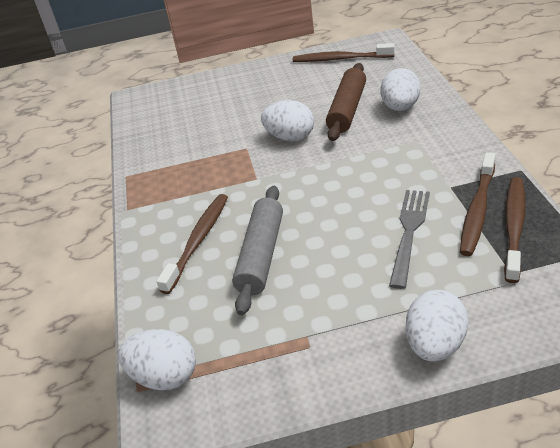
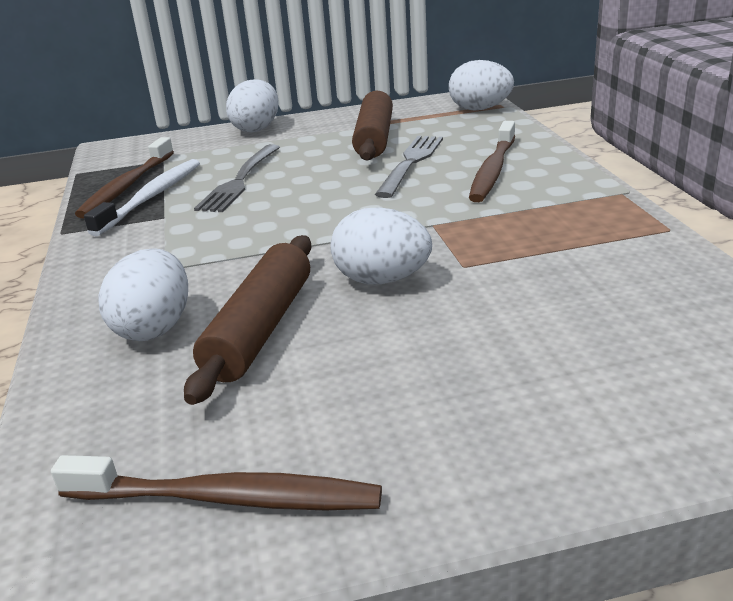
camera: 175 degrees right, 10 degrees down
(261, 255) = (411, 163): grey rolling pin -> grey fork
(292, 307) = (374, 138): none -> brown rolling pin
(477, 210) = (152, 197): brown toothbrush -> white toothbrush

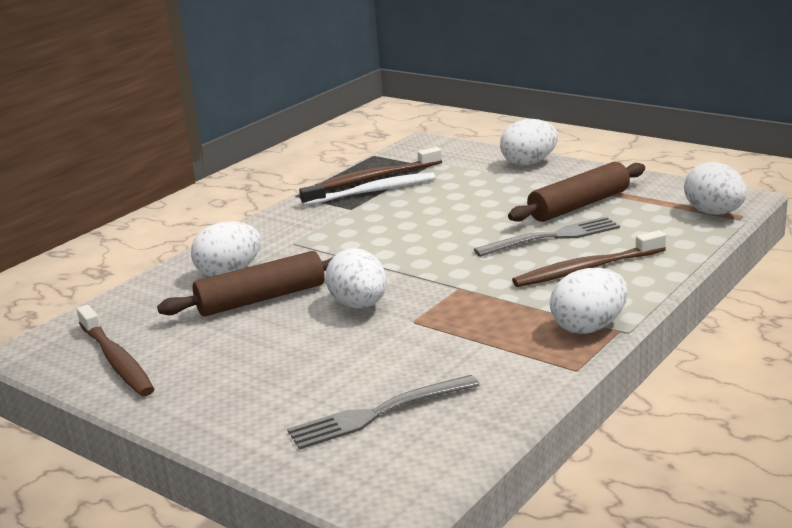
camera: 50 degrees right, 5 degrees down
(240, 180) = (435, 202): grey fork -> grey fork (378, 413)
(599, 201) = (589, 327): none -> white egg

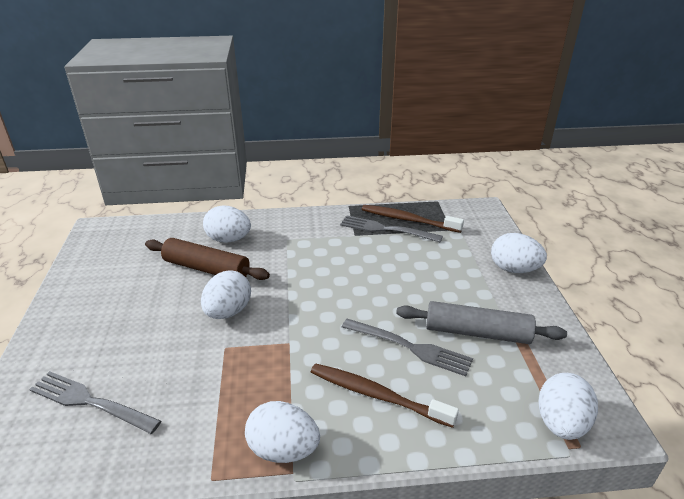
camera: 45 degrees right, 10 degrees up
(116, 360) = (101, 261): brown toothbrush -> none
(372, 192) = (386, 229): white toothbrush -> grey fork
(579, 205) = (477, 332): brown rolling pin -> grey rolling pin

